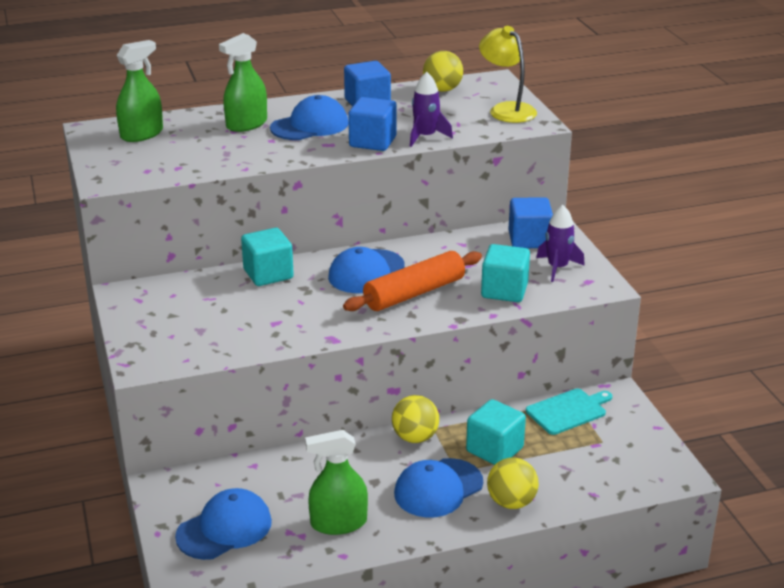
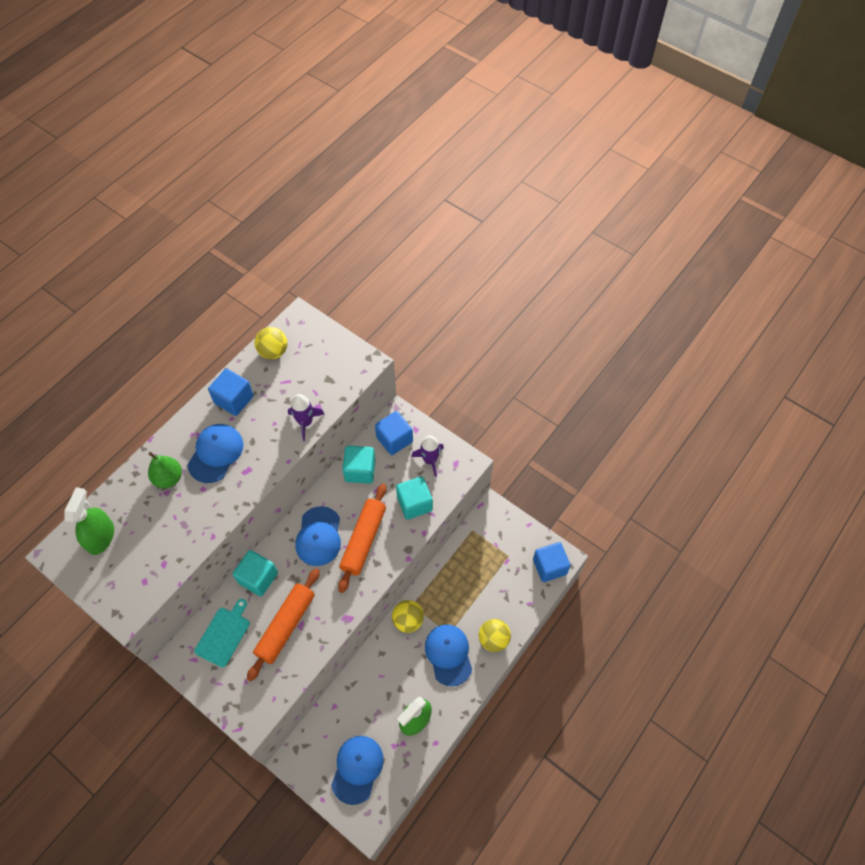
camera: 35 degrees left, 30 degrees up
(246, 124) = (168, 478): green spray bottle -> green pear
(259, 316) = (285, 626): none -> orange rolling pin
(372, 142) = (274, 450): blue cube -> blue cube (549, 566)
(438, 488) = (448, 654): blue cap -> blue cap turned 150 degrees clockwise
(494, 450) = (457, 601): turquoise cube -> turquoise cube (360, 470)
(506, 109) = (334, 355): yellow lamp -> none
(568, 411) = (475, 541): turquoise cutting board -> turquoise cutting board (224, 634)

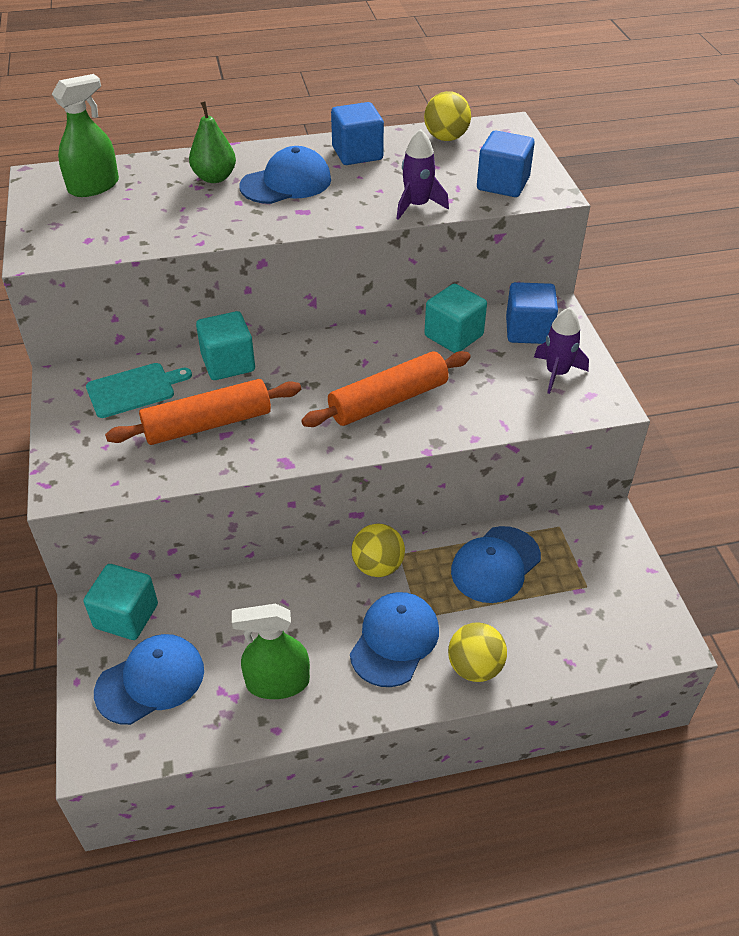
camera: 40 degrees right, 15 degrees down
(318, 536) = (338, 366): blue cap -> blue cap (495, 564)
(414, 503) = (492, 403): turquoise cube -> turquoise cube (126, 616)
(549, 566) = (640, 638): blue cube -> blue cube (503, 184)

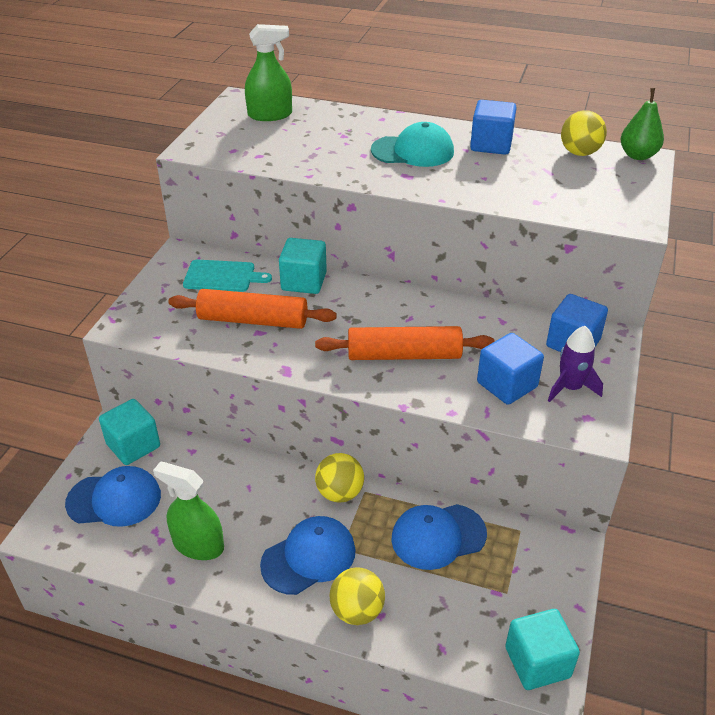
camera: 30 degrees right, 5 degrees down
(214, 178) = (361, 132): green pear -> green pear (638, 155)
(286, 183) = (413, 151): blue cap -> turquoise cap
(417, 205) = (505, 198): purple rocket -> none
(453, 336) = (501, 324): turquoise cube -> turquoise cube (537, 662)
(503, 184) = (598, 203): blue cube -> blue cube (507, 385)

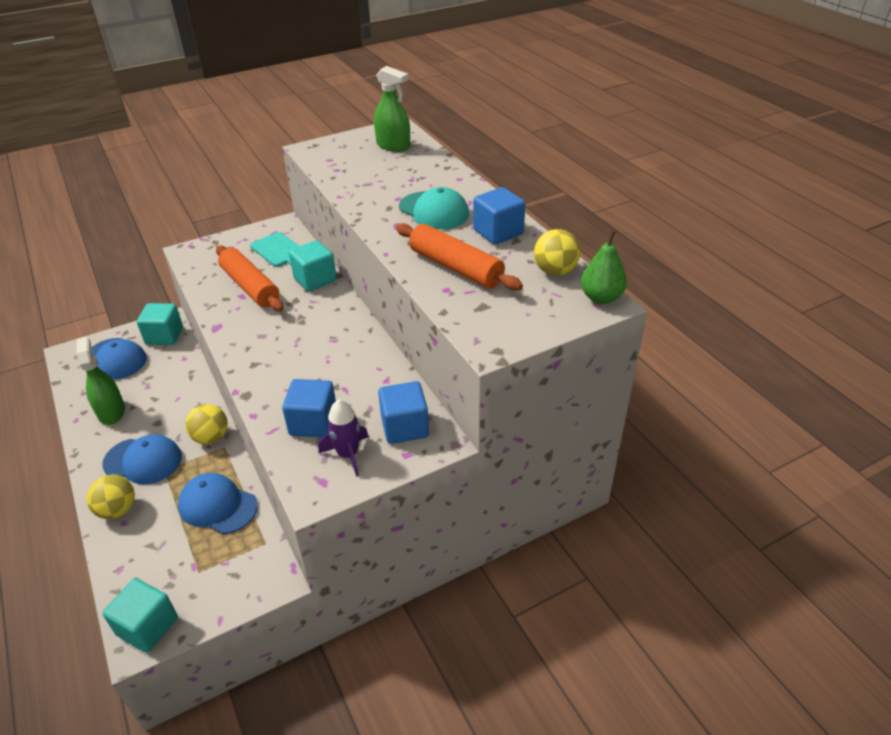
camera: 45 degrees right, 0 degrees up
(404, 355) = (290, 361): orange rolling pin -> orange rolling pin (456, 267)

